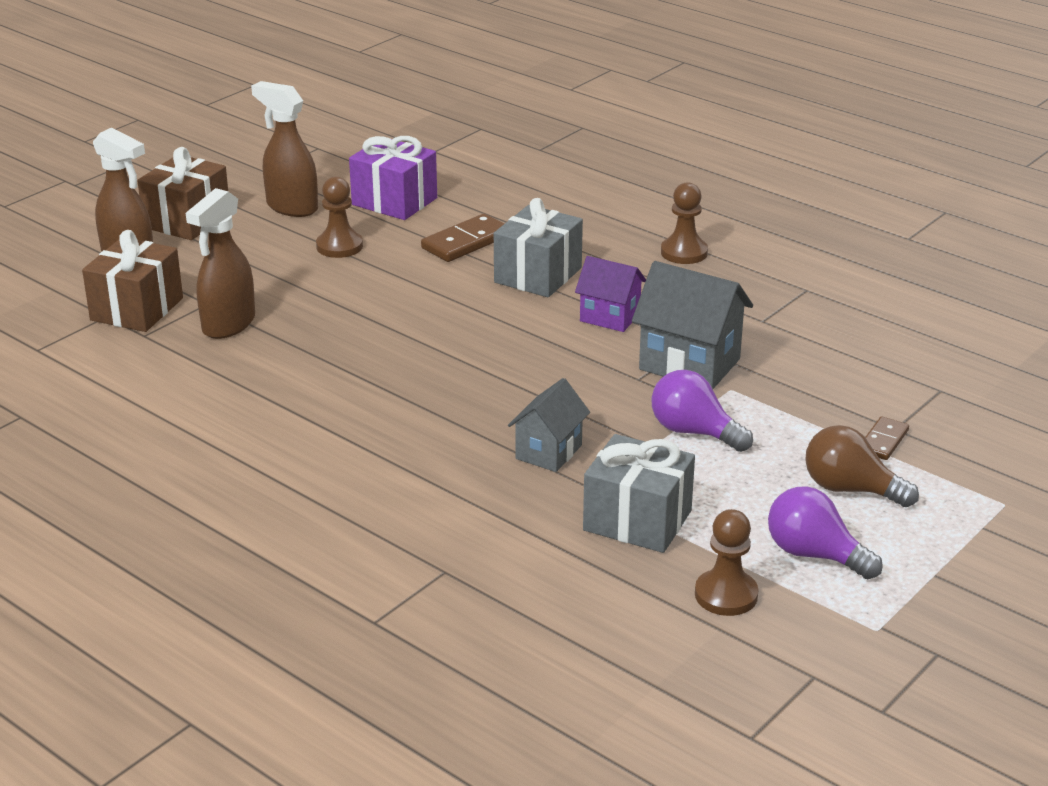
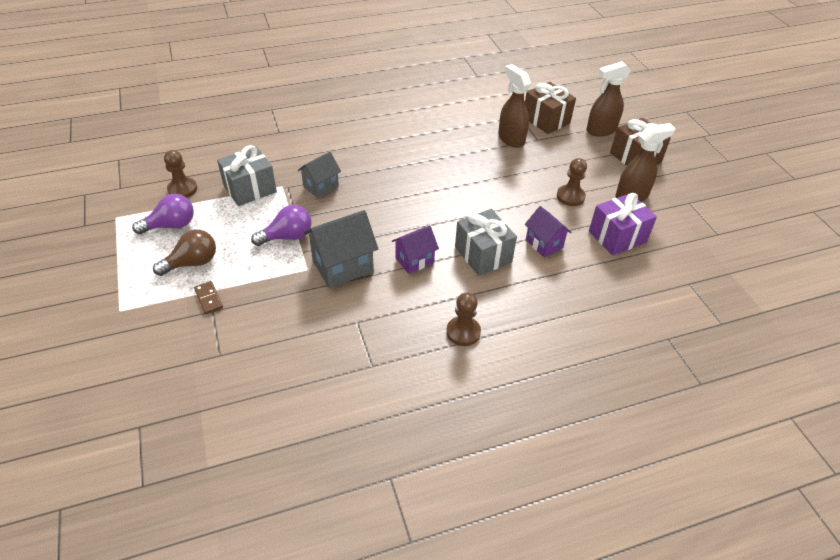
camera: 120 degrees right, 15 degrees up
(466, 242) = (544, 244): brown domino -> purple house
(548, 452) = (321, 186): grey house -> grey house turned 75 degrees clockwise

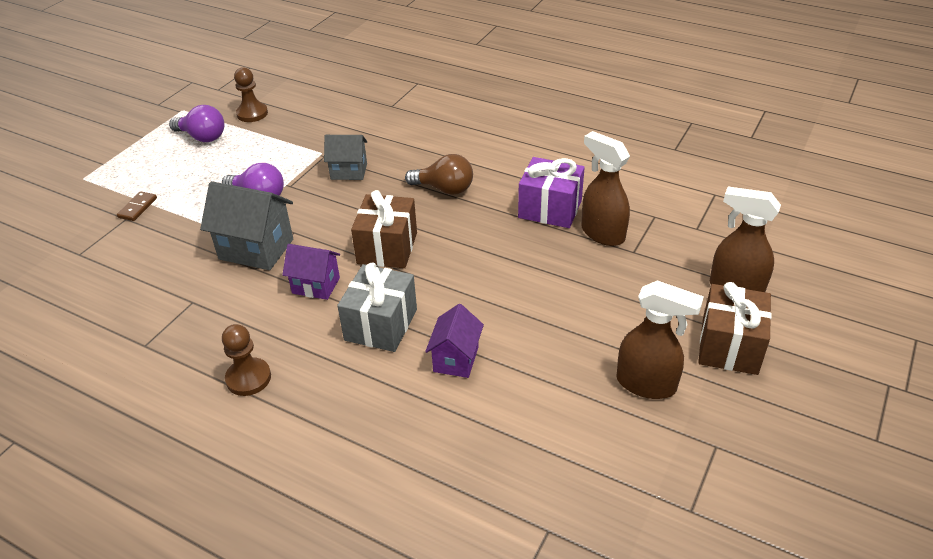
camera: 50 degrees right, 5 degrees down
(192, 263) = (170, 174): brown light bulb -> brown light bulb (444, 189)
(250, 189) = (295, 141): grey gift -> none
(511, 139) = (602, 233): brown spray bottle -> brown spray bottle turned 60 degrees counterclockwise
(546, 120) = (680, 237): brown gift -> brown gift (387, 248)
(570, 196) = (568, 333): brown pawn -> none
(617, 236) = (549, 413): purple gift -> purple gift (550, 209)

